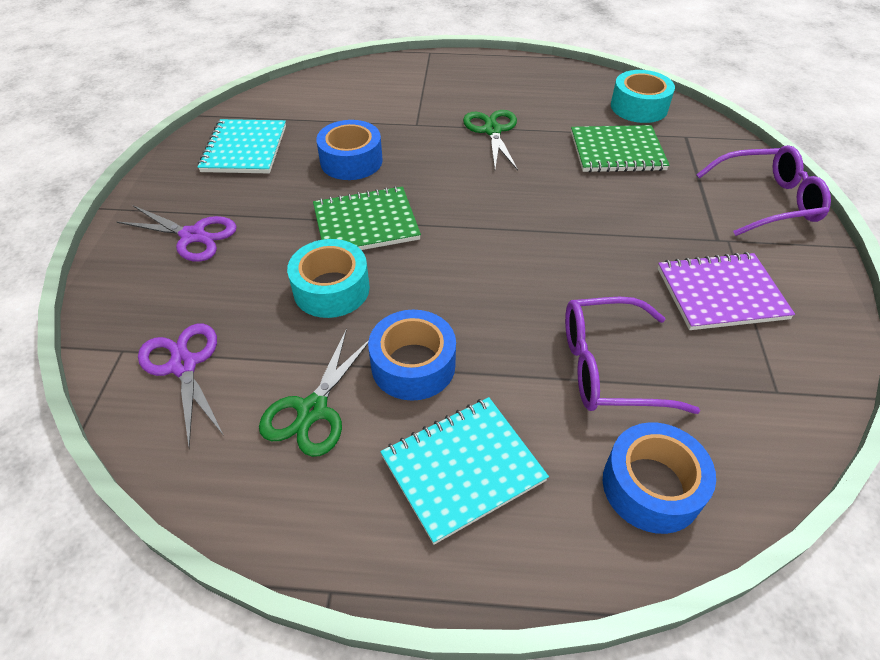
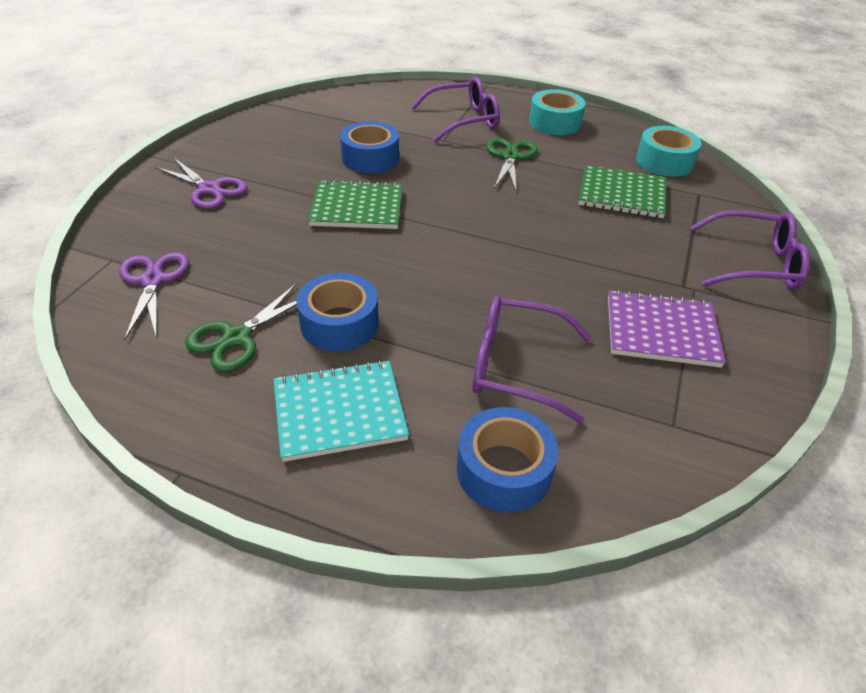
camera: 15 degrees right, 5 degrees down
(244, 149) = (285, 133): turquoise notebook -> none
(331, 289) = (301, 251): turquoise tape -> turquoise tape (554, 122)
(426, 97) = (463, 120): none -> purple glasses

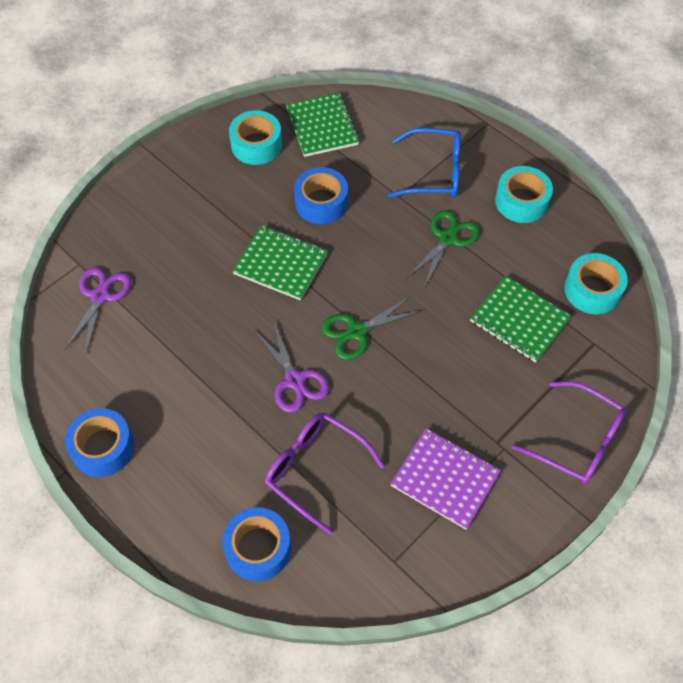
camera: 25 degrees right, 15 degrees up
(209, 189) = (174, 204): purple scissors -> purple scissors (294, 380)
(237, 337) = (137, 372): green scissors -> green scissors (356, 332)
(277, 134) = (256, 145): none -> turquoise tape
(337, 111) = (322, 126): none -> green notebook
(339, 323) = (211, 384): blue tape -> blue tape (103, 448)
(339, 412) = (177, 462): turquoise notebook -> none
(463, 120) = (434, 172): purple glasses -> blue glasses

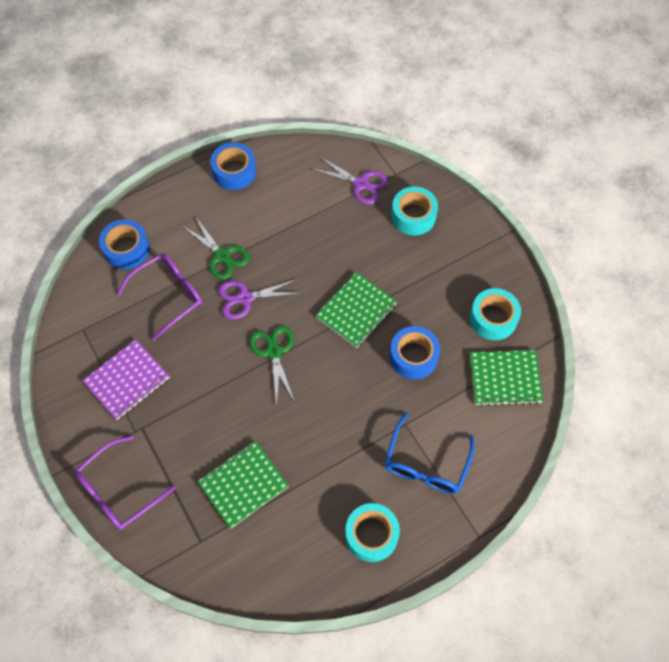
camera: 105 degrees right, 5 degrees up
(448, 238) = (346, 452): green scissors -> green scissors (222, 256)
(592, 290) = (253, 563): turquoise tape -> turquoise tape (413, 216)

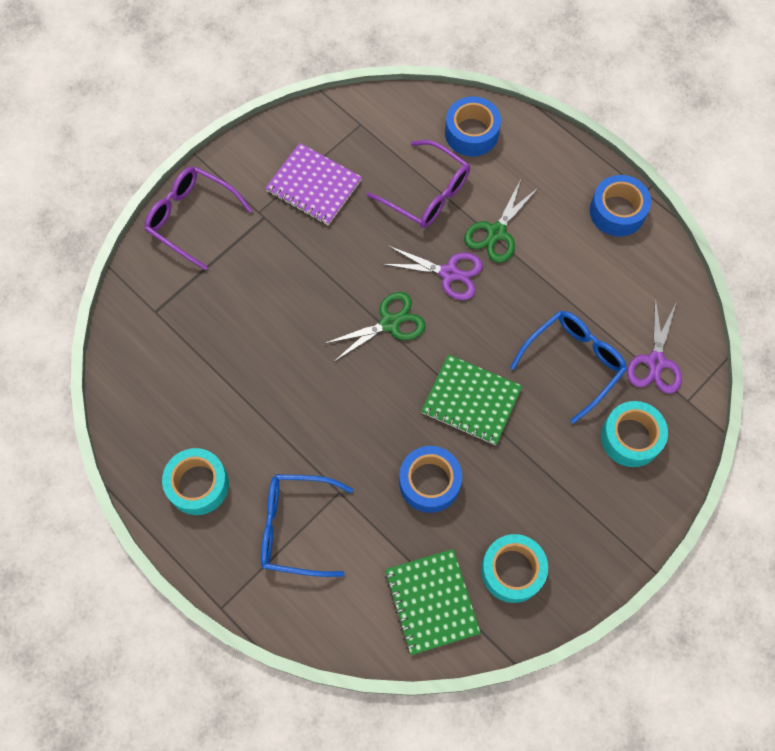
camera: 75 degrees right, 5 degrees up
(243, 484) = (225, 335): green notebook -> none
(245, 298) = (449, 273): purple scissors -> purple scissors turned 135 degrees clockwise
(346, 235) = (573, 363): none -> blue glasses

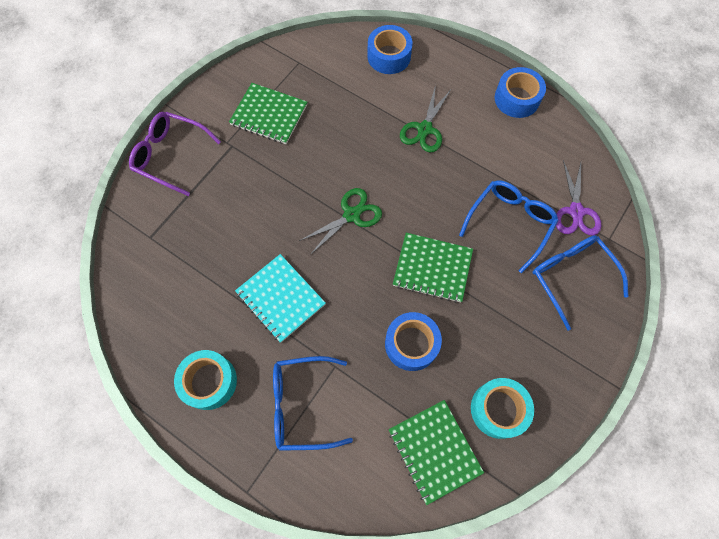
camera: 10 degrees left, 0 degrees up
(291, 406) = (280, 298): none -> turquoise notebook
(313, 186) = (269, 115): purple notebook -> green notebook
(427, 193) = (362, 107): purple glasses -> none
(449, 273) = (393, 167): purple scissors -> none
(630, 437) = (571, 277): turquoise tape -> blue glasses

